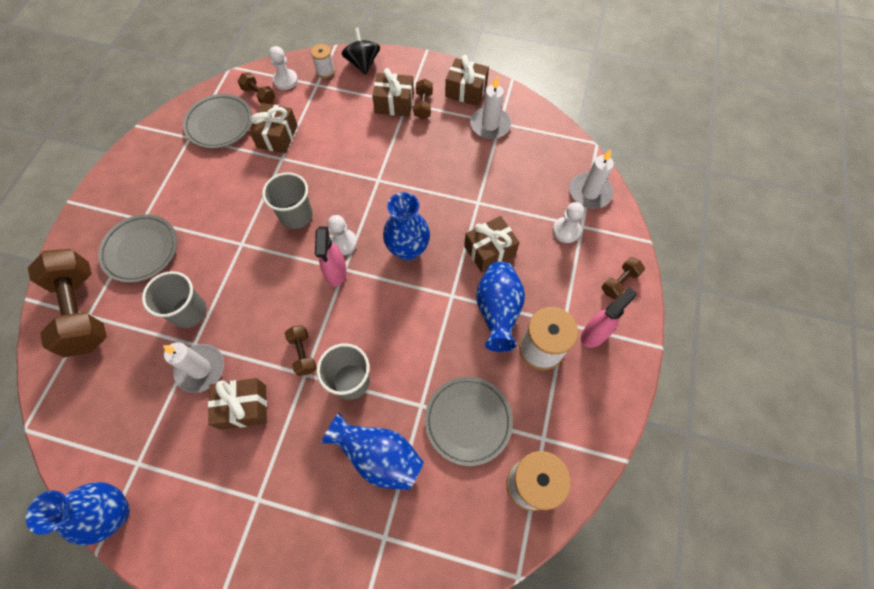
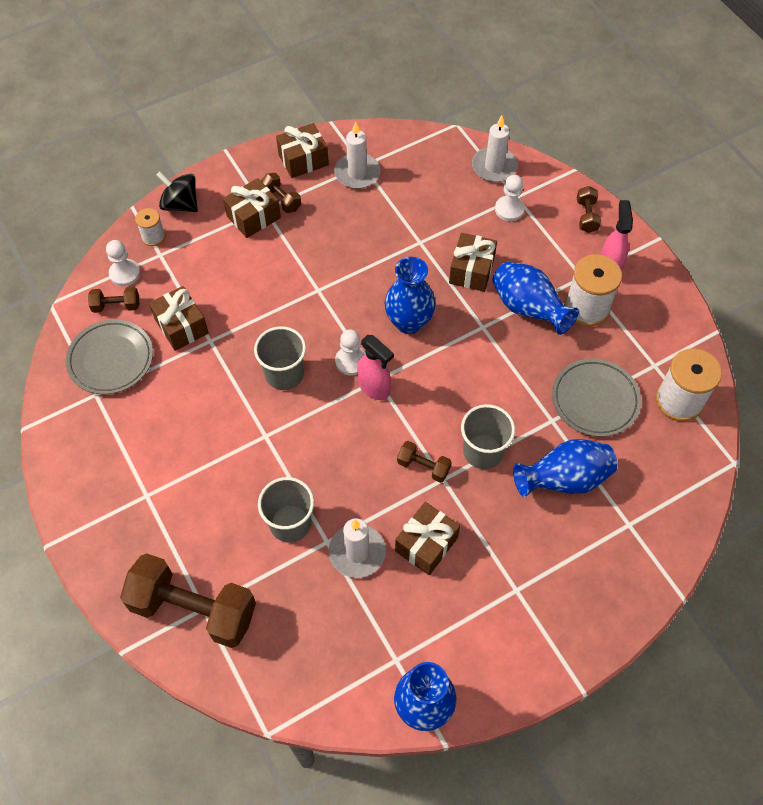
camera: 45 degrees left, 5 degrees down
(141, 250) = (180, 519): grey plate -> none

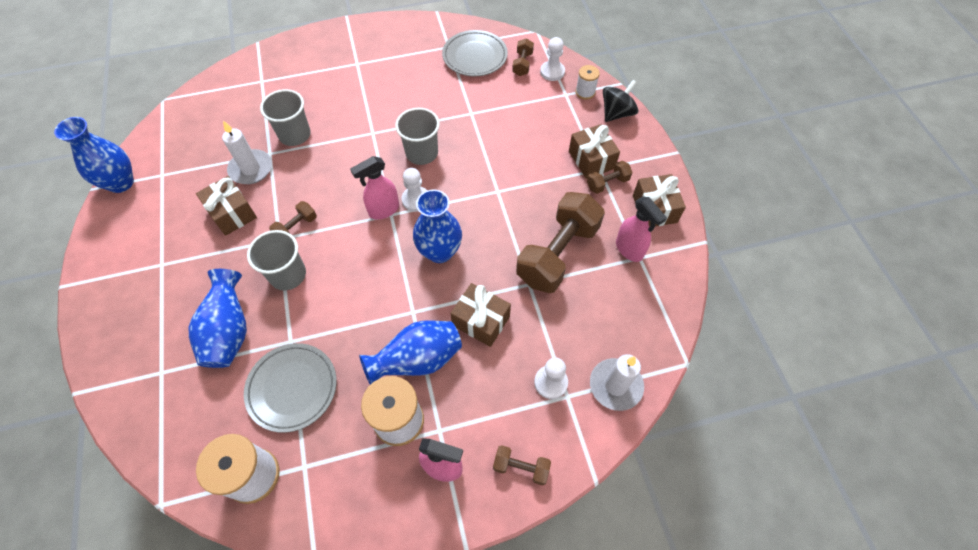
camera: 105 degrees right, 0 degrees up
(181, 326) = (490, 98): brown gift -> none
(193, 609) = (263, 76): brown dumbbell -> brown dumbbell (557, 254)
(357, 173) = (629, 250): white candle -> pink spray bottle

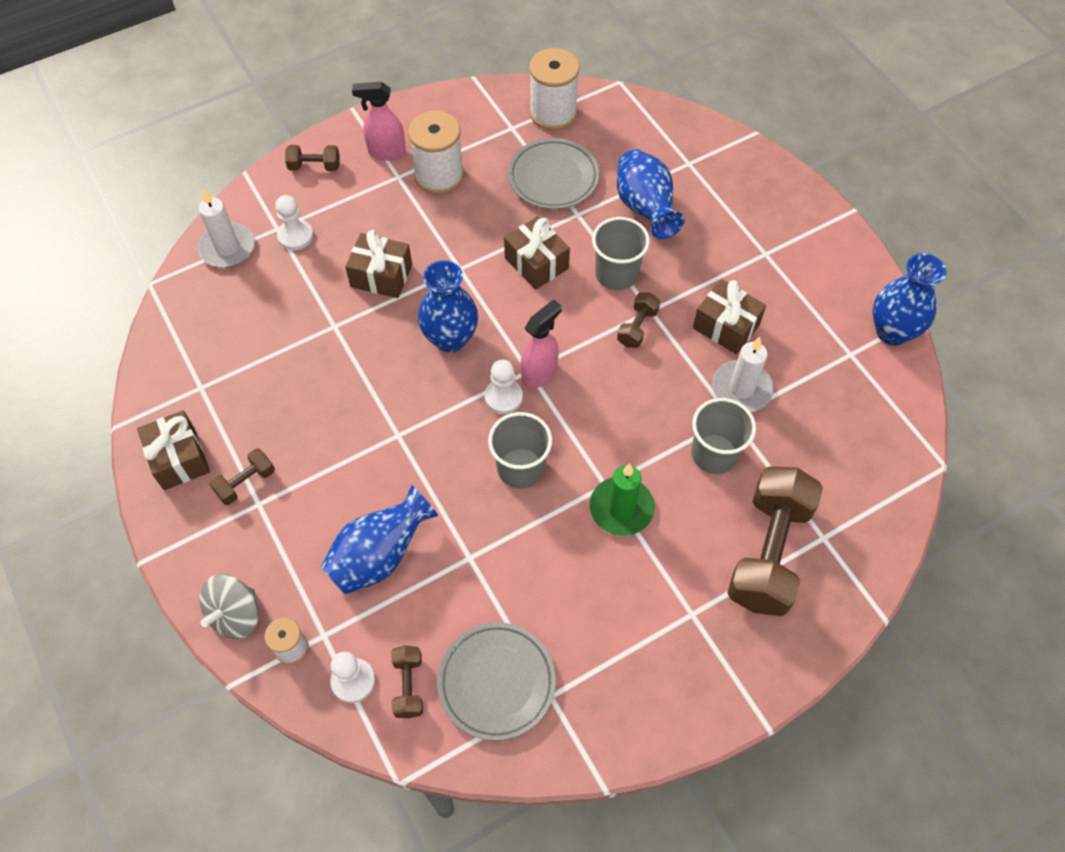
camera: 165 degrees right, 0 degrees up
(369, 118) = (621, 508): none -> green candle
(418, 360) = (438, 226): blue vase -> blue vase (380, 555)
(557, 254) = (304, 368): brown dumbbell -> brown dumbbell (768, 552)
(591, 160) = (271, 516): brown gift -> brown gift (536, 263)
(616, 113) = (236, 615): black spinning top -> grey spinning top
(629, 250) = (213, 394): pink spray bottle -> none

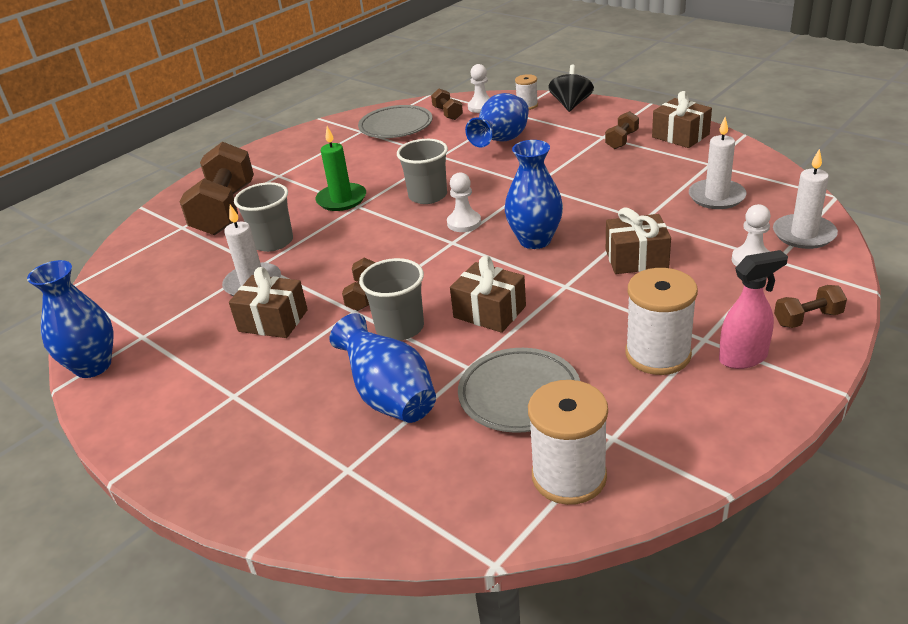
camera: 165 degrees right, 25 degrees down
(236, 615) = (571, 105): grey spinning top -> black spinning top
(245, 329) = (716, 197): none -> white candle
(539, 373) = (441, 243): pink spray bottle -> none

